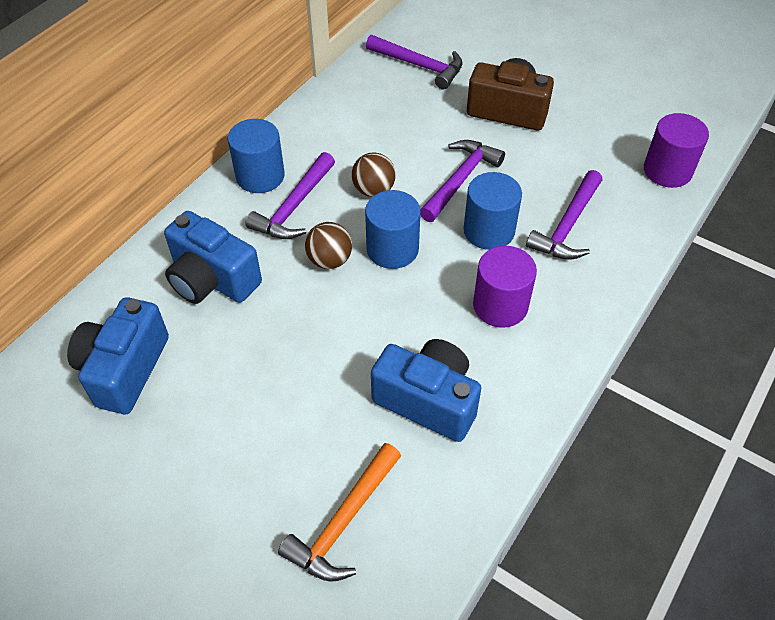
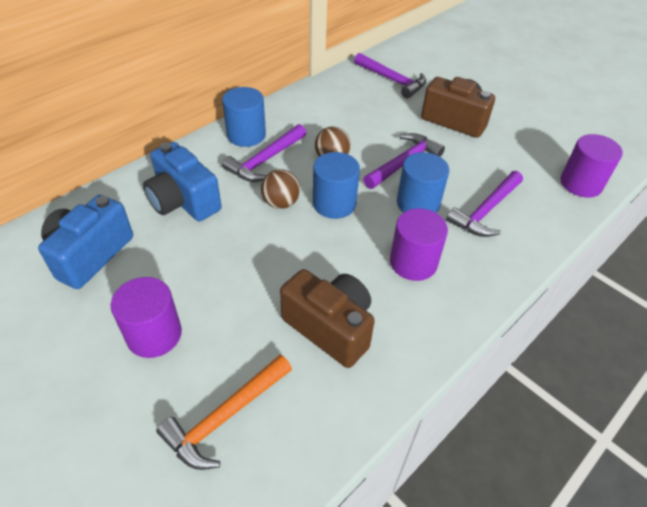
camera: 10 degrees right, 5 degrees down
(235, 449) = (154, 334): none -> purple cylinder
(428, 400) = (330, 327): blue camera -> brown camera

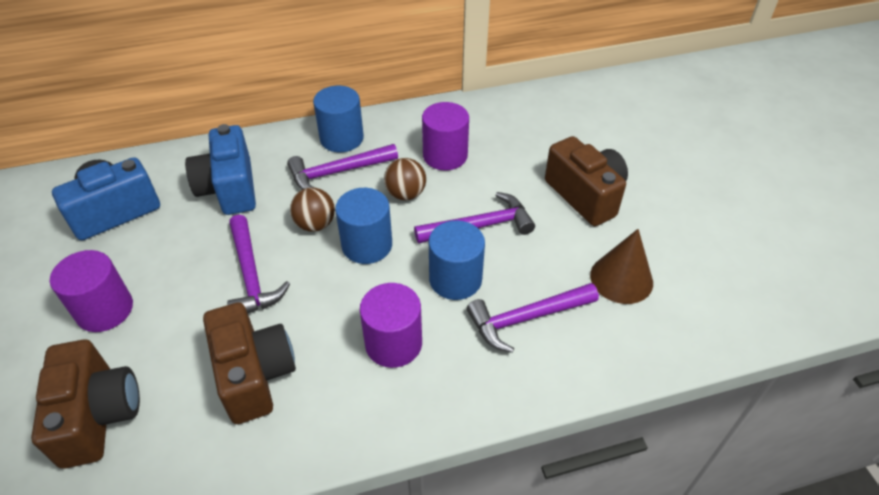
camera: 30 degrees right, 0 degrees up
(225, 417) = (98, 415): orange hammer -> brown camera
(392, 80) = (551, 123): purple hammer -> purple hammer (251, 275)
(521, 164) = (621, 278): none -> brown cone
(581, 183) = (680, 332): purple cylinder -> purple cylinder (445, 155)

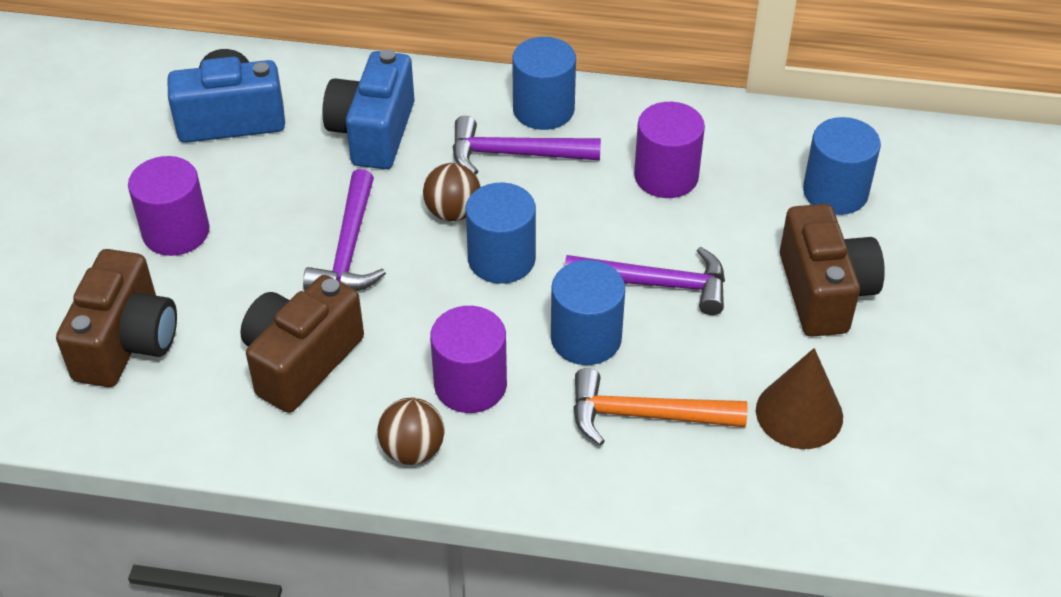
camera: 25 degrees right, 0 degrees up
(254, 375) = (301, 361): brown camera -> brown camera turned 150 degrees counterclockwise
(405, 194) = (585, 211): brown ball -> brown ball (412, 450)
(526, 318) = (645, 415): purple hammer -> orange hammer
(552, 133) = (835, 192): none -> blue cylinder

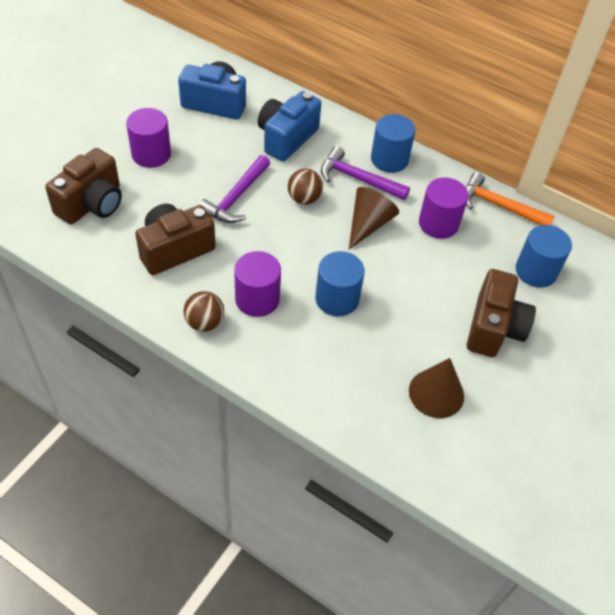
camera: 20 degrees right, 5 degrees up
(501, 259) = (316, 235): blue cylinder -> none
(568, 214) = (368, 224): none -> brown cone
(645, 415) = (345, 357): orange hammer -> orange hammer (499, 206)
(656, 284) = (395, 284): purple hammer -> none

